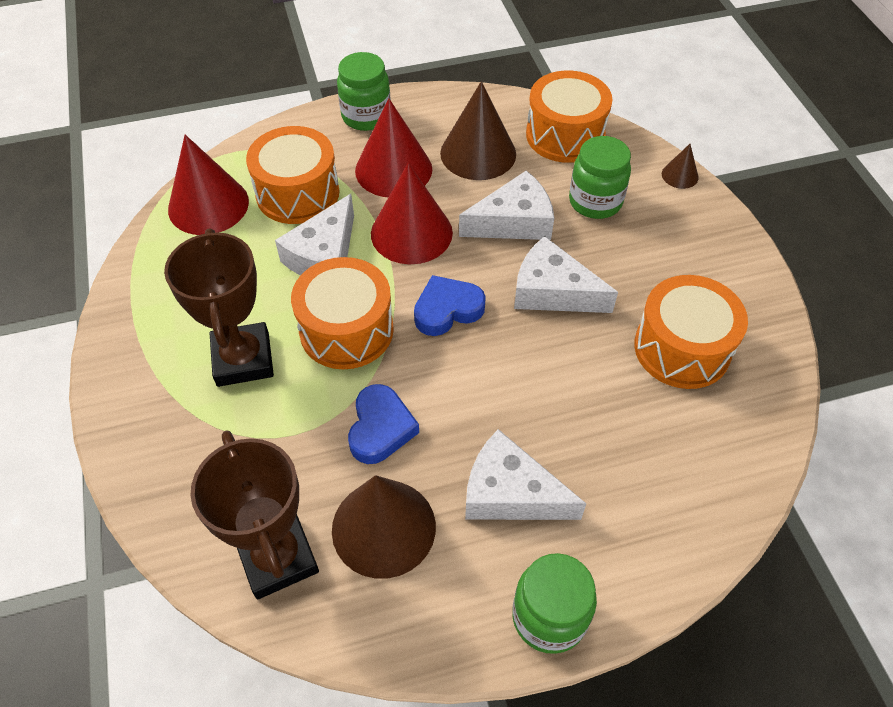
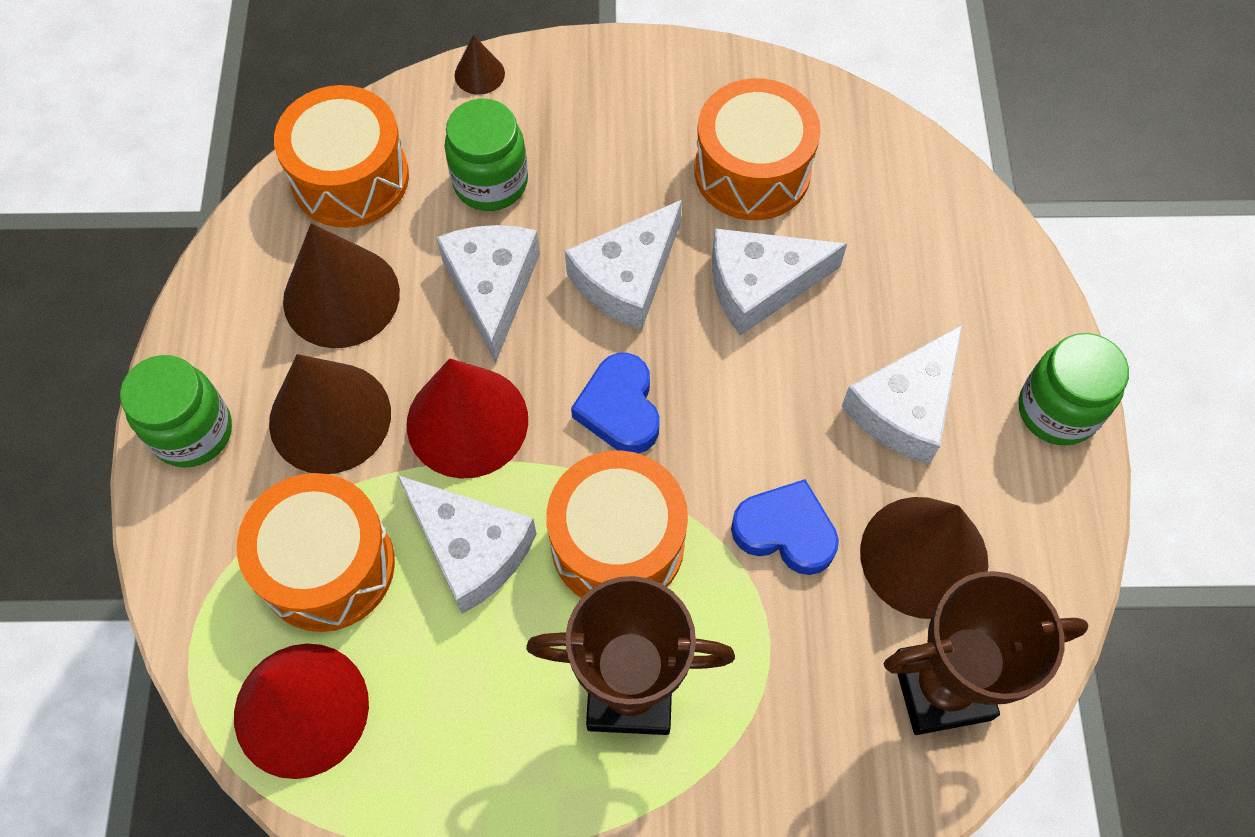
camera: 75 degrees left, 10 degrees up
(393, 169) = (330, 417): red cone -> brown cone
(581, 373) = (760, 285): none -> white cheese

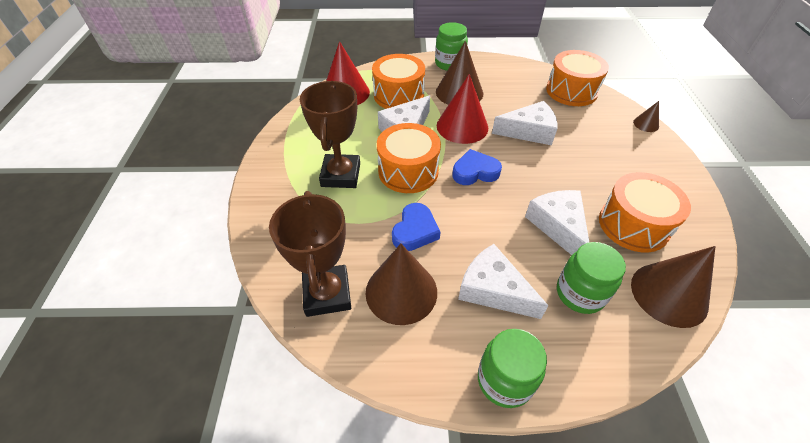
camera: 90 degrees right, 15 degrees down
(341, 296) = (513, 92): brown cone -> brown cone (669, 294)
(490, 182) = (585, 129): green jar -> green jar (580, 293)
(626, 277) = (547, 174): white cheese -> none

